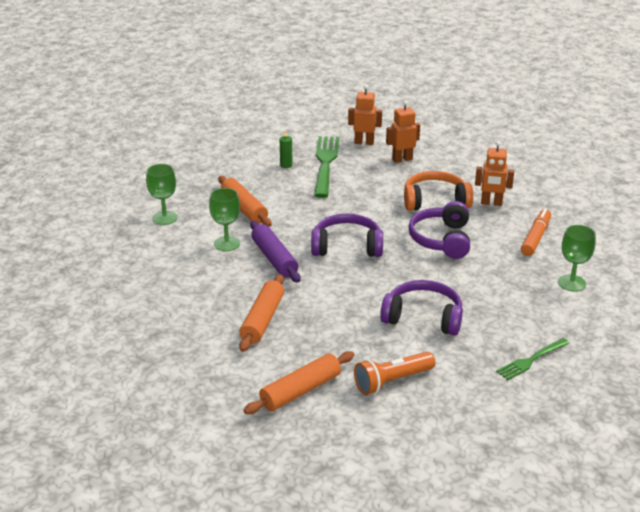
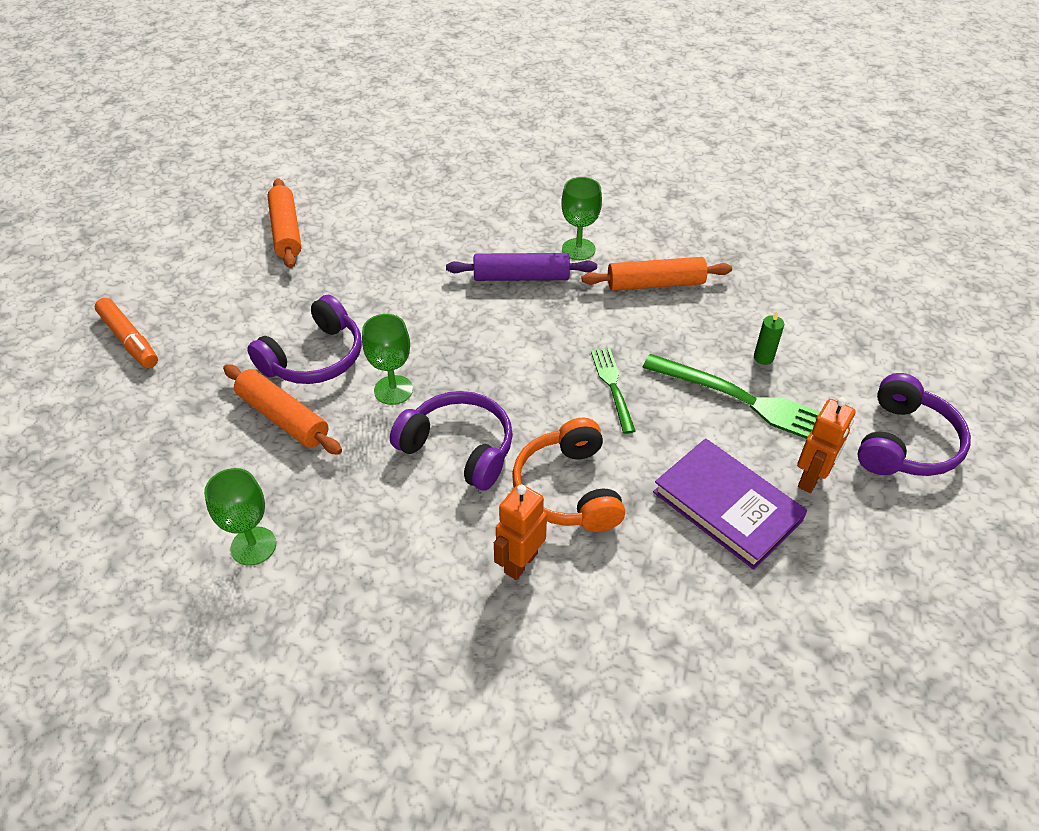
camera: 115 degrees right, 15 degrees up
(164, 218) = (666, 217): green goblet -> green goblet (393, 390)
(262, 320) = (413, 237): orange rolling pin -> orange rolling pin (283, 417)
(347, 246) = (506, 346): purple headphones -> purple headphones (905, 443)
(392, 381) = (240, 293): orange flashlight -> none
(402, 159) = (727, 506): orange robot -> purple book
(435, 201) = (568, 489): orange headphones -> orange headphones turned 150 degrees clockwise
(531, 360) = (164, 416): green fork -> green fork (612, 386)
(535, 238) = (387, 568): orange marker -> orange marker (129, 340)

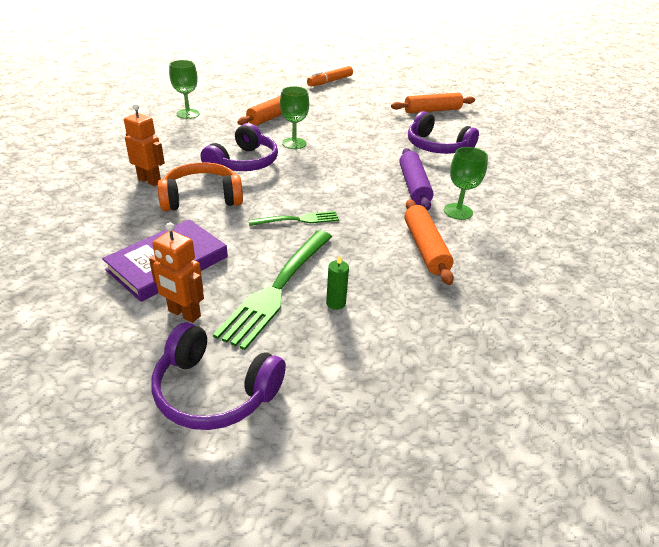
camera: 85 degrees right, 10 degrees down
(314, 358) = (320, 122): purple headphones -> purple headphones (437, 147)

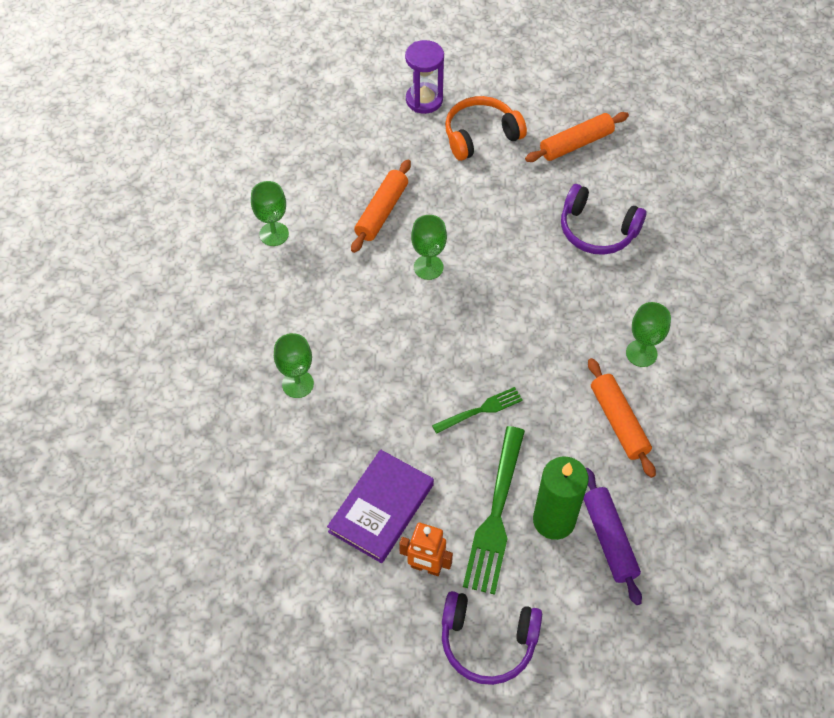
camera: 10 degrees left, 20 degrees up
(149, 181) = (297, 384): orange robot -> green goblet
(202, 198) = (367, 400): orange headphones -> orange headphones (480, 135)
(243, 163) = (385, 323): purple headphones -> none
(330, 81) = (424, 100): orange marker -> purple hourglass
(336, 303) = (554, 520): green candle -> green candle, size x2.34
(413, 186) = (586, 318): purple rolling pin -> purple rolling pin (609, 539)

